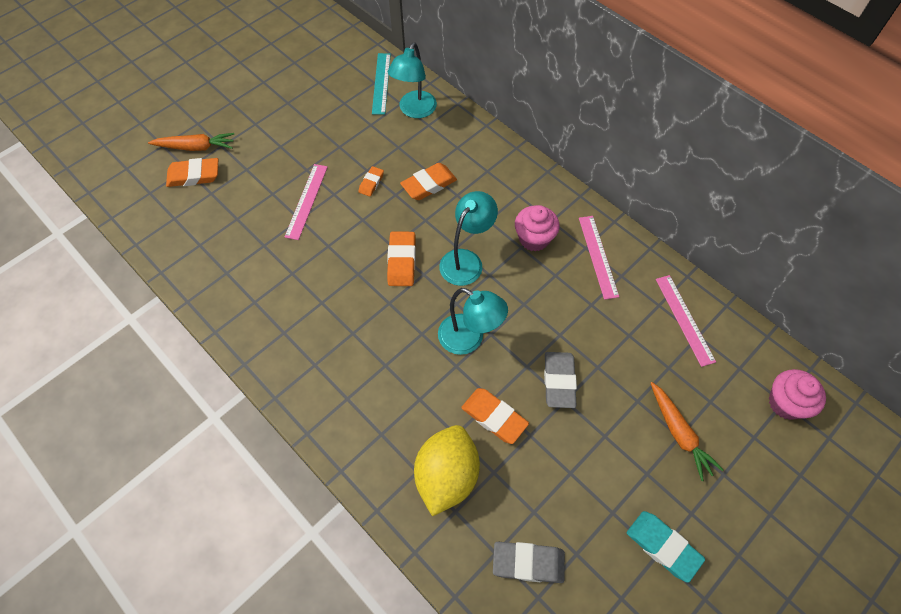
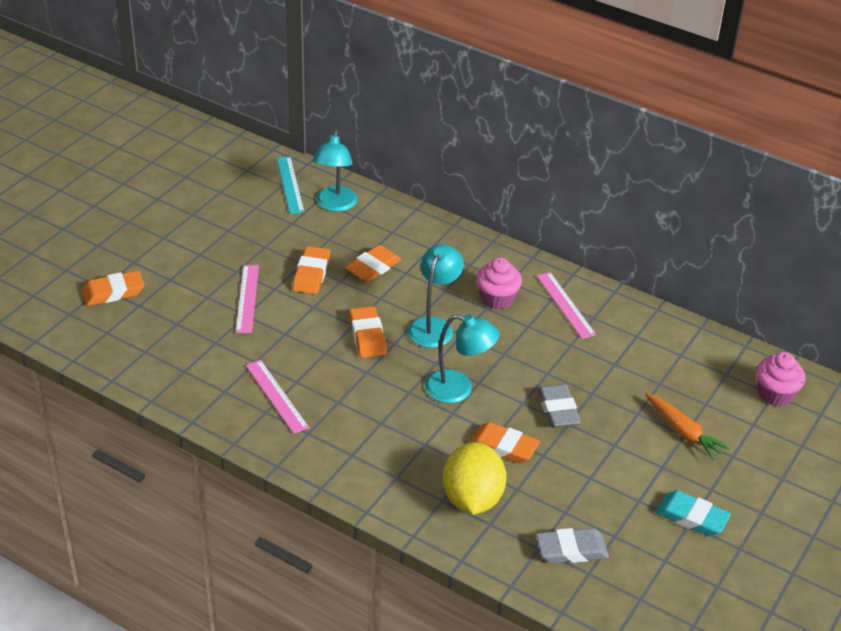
camera: 15 degrees left, 20 degrees down
(196, 147) = (105, 267): orange carrot -> none
(371, 183) = (311, 274): orange eraser -> orange eraser, size x1.70
(684, 319) = (664, 344): pink ruler -> pink ruler (276, 396)

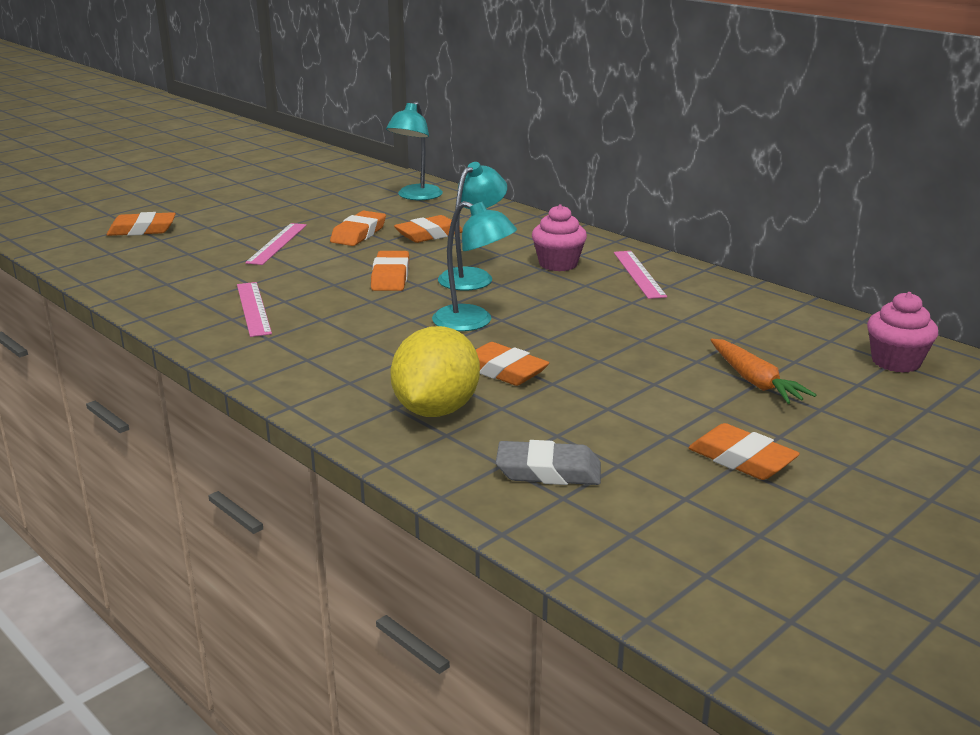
camera: 15 degrees right, 15 degrees down
(290, 184) = (378, 183): turquoise ruler -> none
(558, 409) = (591, 348): grey eraser -> none
(692, 517) = (741, 459): turquoise eraser -> orange eraser

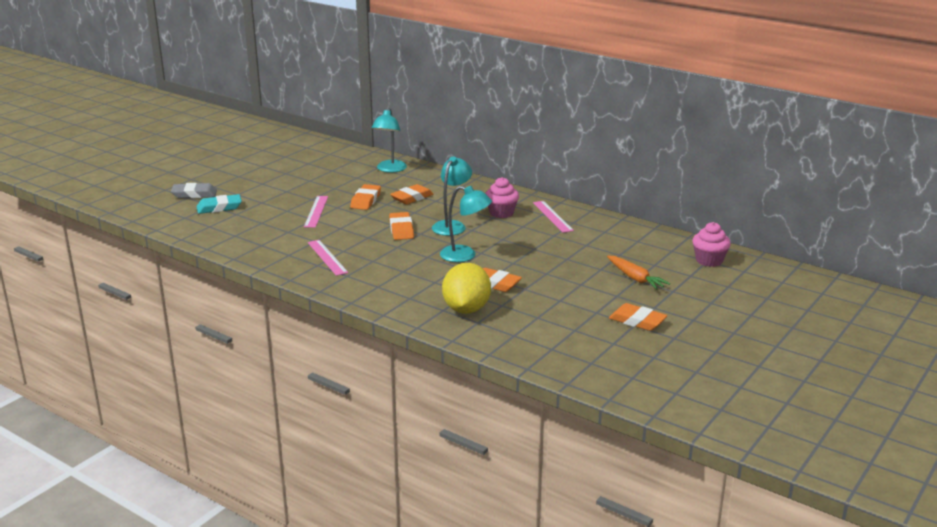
camera: 10 degrees left, 0 degrees up
(142, 230) = (219, 208): orange eraser -> turquoise eraser
(548, 471) = (540, 336): grey eraser -> grey eraser (194, 194)

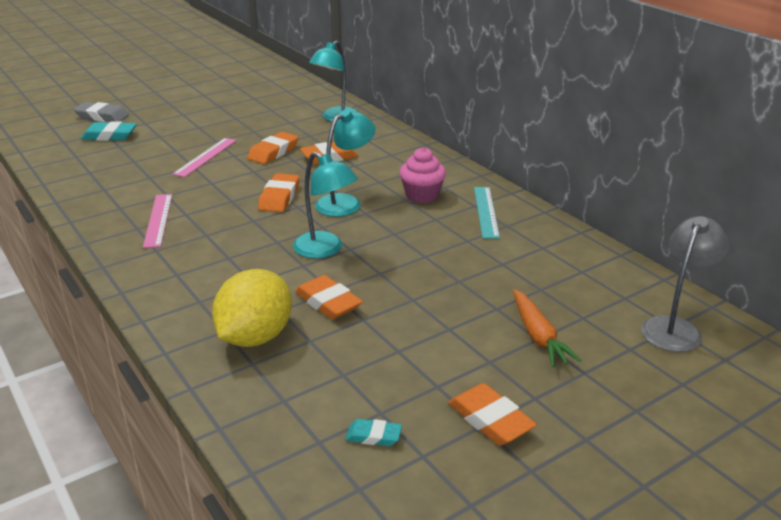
camera: 20 degrees right, 5 degrees up
(552, 216) = (486, 211): pink ruler -> turquoise ruler
(579, 340) = (373, 436): none -> turquoise eraser
(709, 261) = (675, 328): pink cupcake -> grey lamp

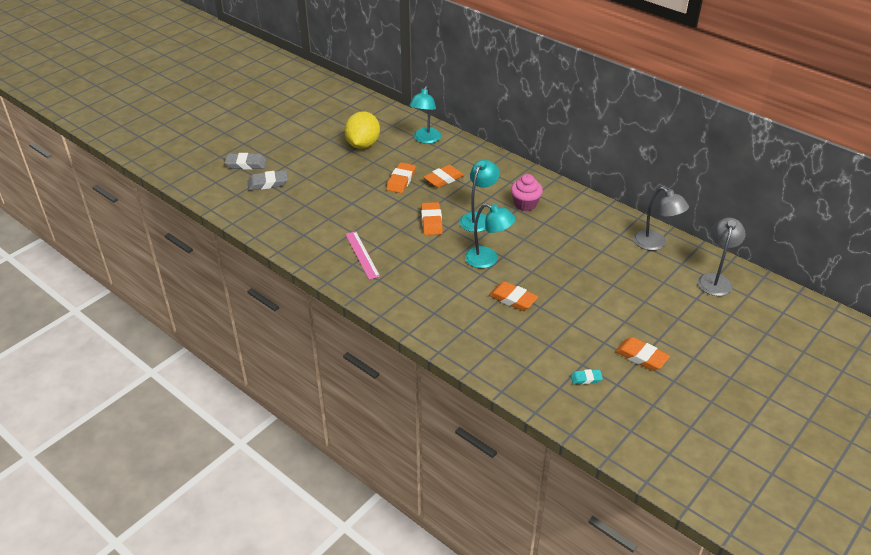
camera: 15 degrees left, 10 degrees up
(109, 136) = (268, 183): turquoise eraser -> grey eraser
(205, 157) = (355, 193): pink ruler -> none
(255, 337) = (484, 331): yellow lemon -> yellow lemon (363, 145)
(486, 211) = (573, 211): turquoise ruler -> none
(538, 336) = (644, 299): orange carrot -> none
(593, 266) = (655, 244): none -> grey lamp

